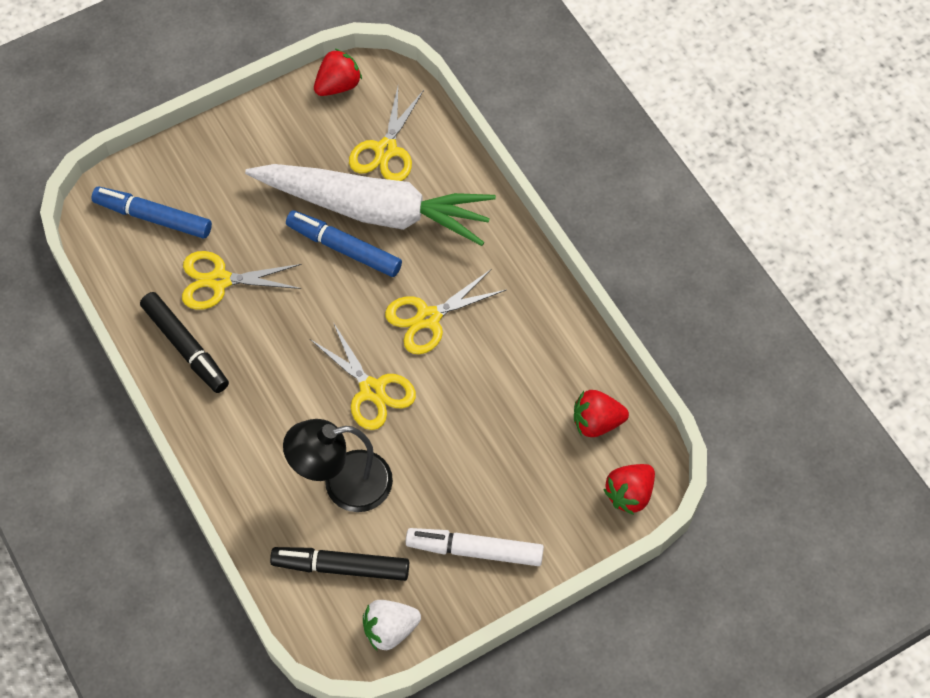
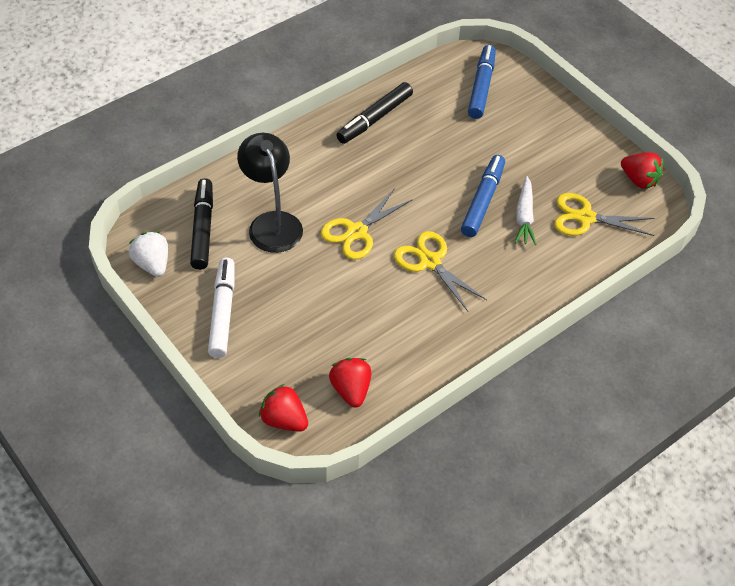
camera: 80 degrees right, 10 degrees down
(219, 280) = (435, 130): yellow scissors -> none
(374, 210) = (524, 216): white carrot -> white carrot, size x0.42

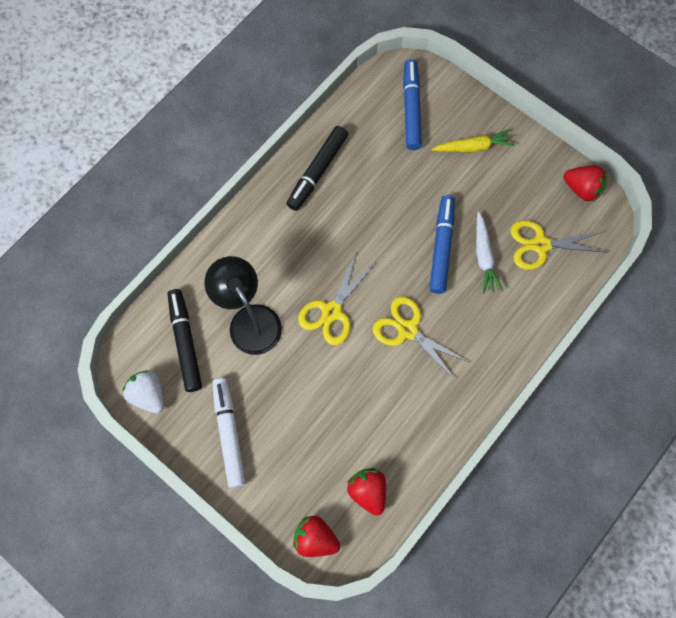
camera: 10 degrees left, 20 degrees up
(535, 127) = (473, 147): none -> yellow carrot

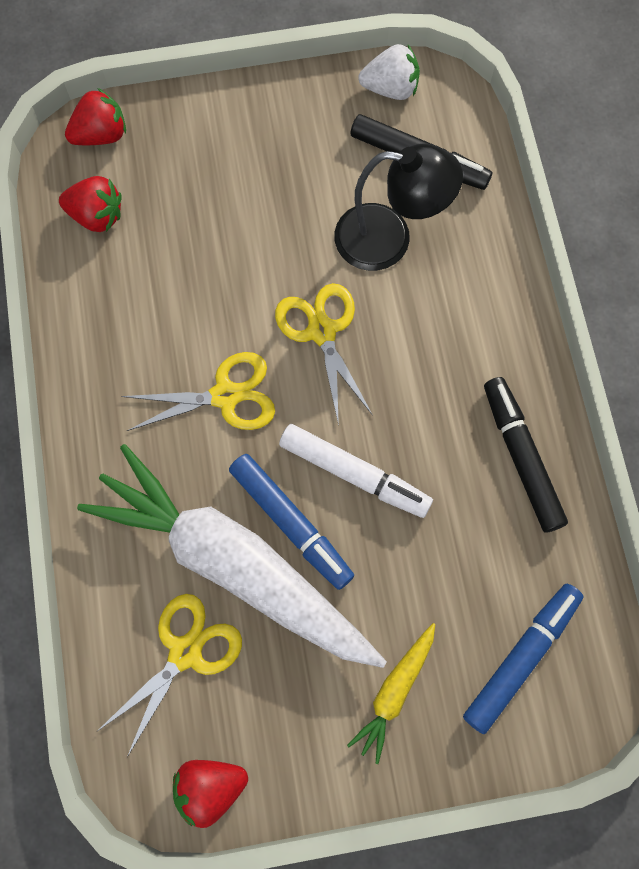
camera: 130 degrees right, 0 degrees up
(229, 433) = (279, 132): white marker -> white marker (354, 474)
(411, 108) = (521, 658): blue marker -> blue marker turned 90 degrees counterclockwise
(484, 256) = (234, 565): white carrot -> white carrot, size x2.38

